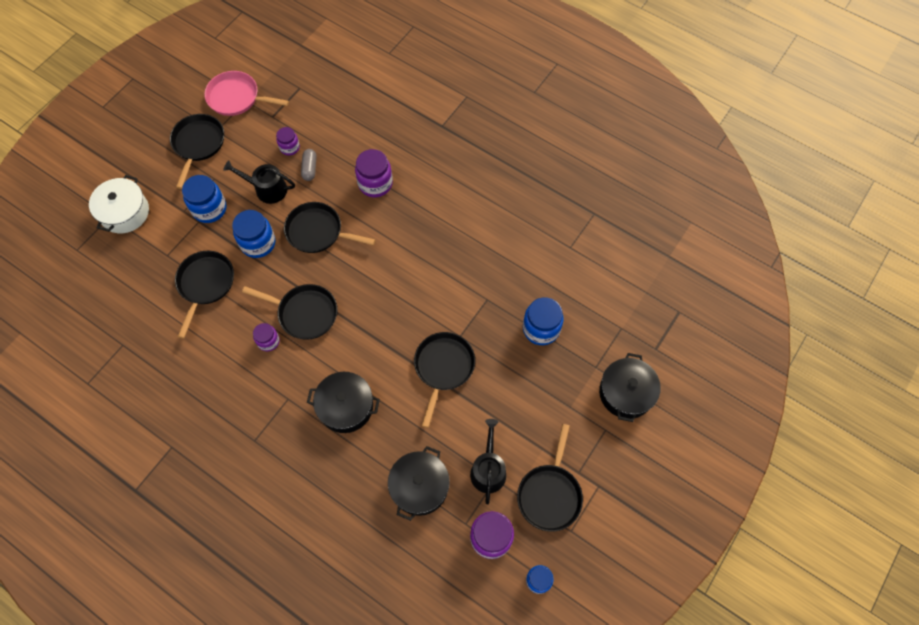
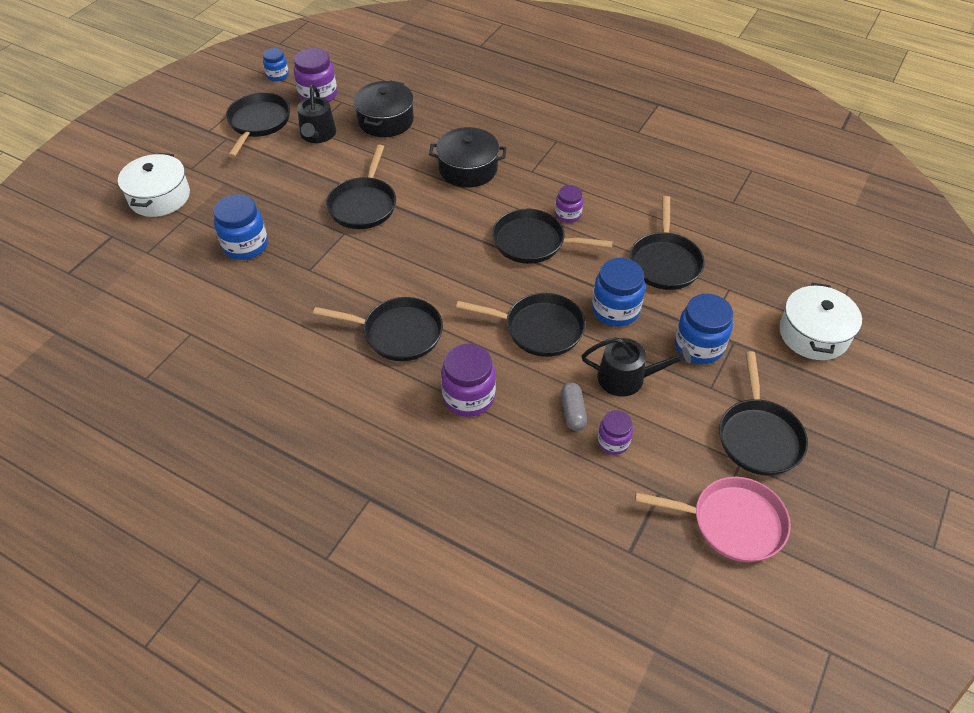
camera: 175 degrees right, 15 degrees down
(419, 236) = (398, 333): none -> black pan
(626, 393) = (159, 197): black pot -> white pot

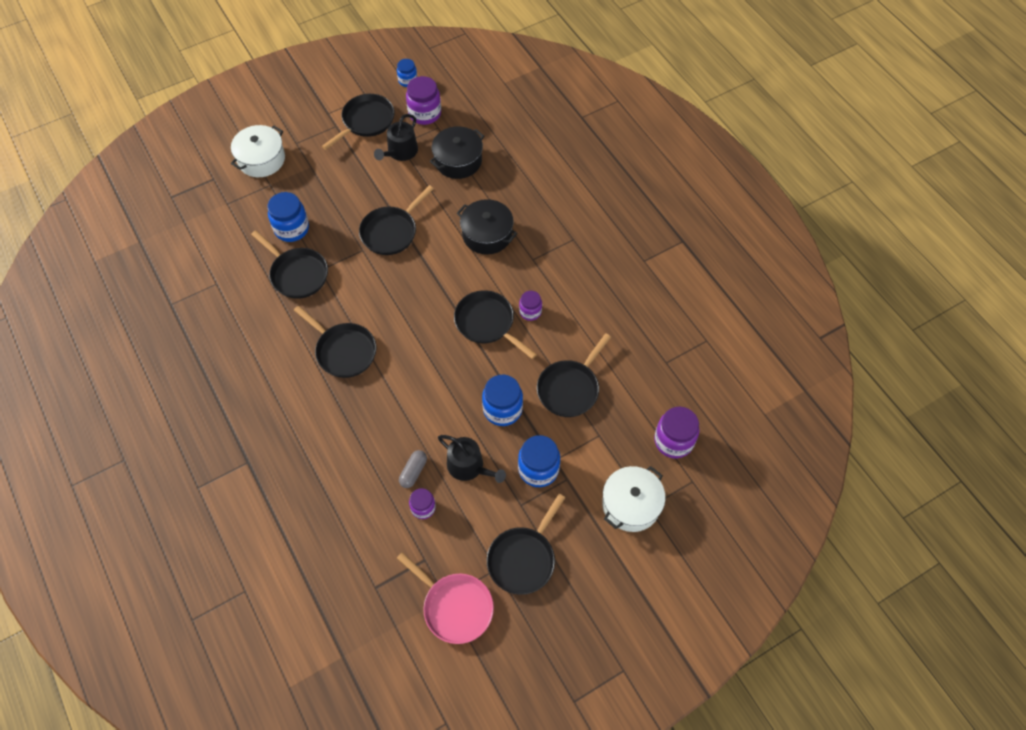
camera: 30 degrees right, 10 degrees up
(468, 397) = (355, 424): purple jar -> purple jar (673, 441)
(539, 329) = (438, 396): black pan -> black pan (297, 274)

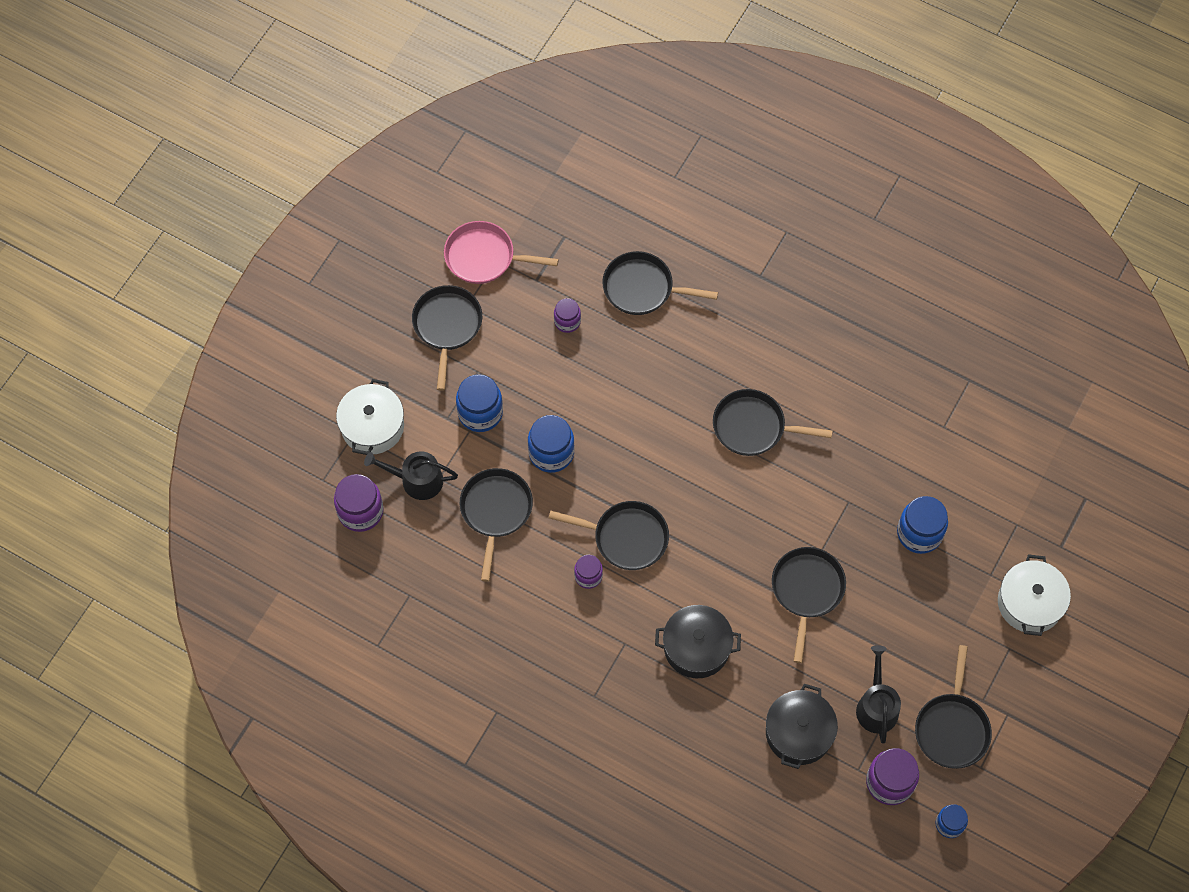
camera: 150 degrees right, 5 degrees up
(297, 274) = (868, 483): black pan -> black pan (642, 288)
(413, 472) = (598, 348): grey capsule -> none
(469, 467) = (548, 380): black watering can -> black watering can (416, 480)

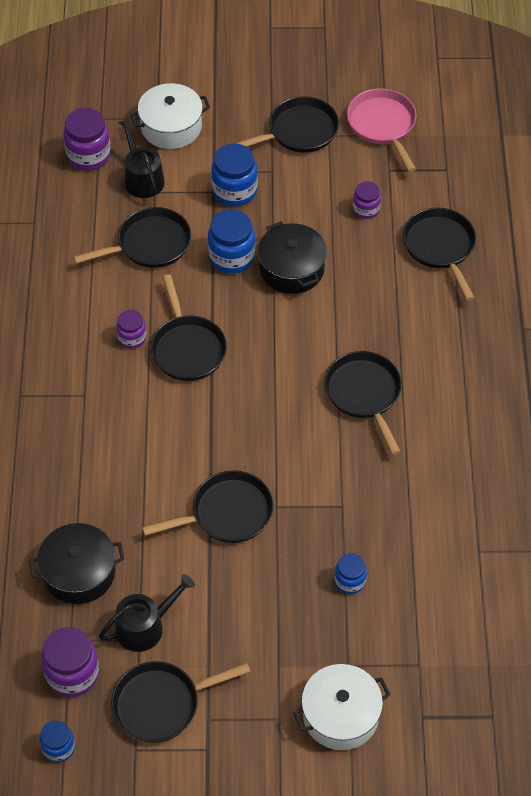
camera: 60 degrees right, 10 degrees down
(696, 647) = (114, 451): black pot -> black pot (291, 269)
(919, 533) = (350, 581): blue jar -> blue jar, size x0.60

